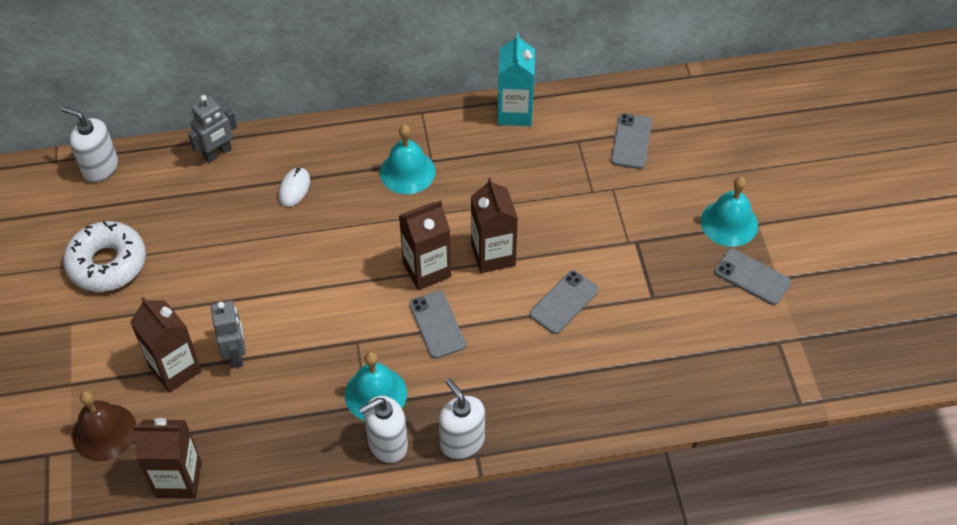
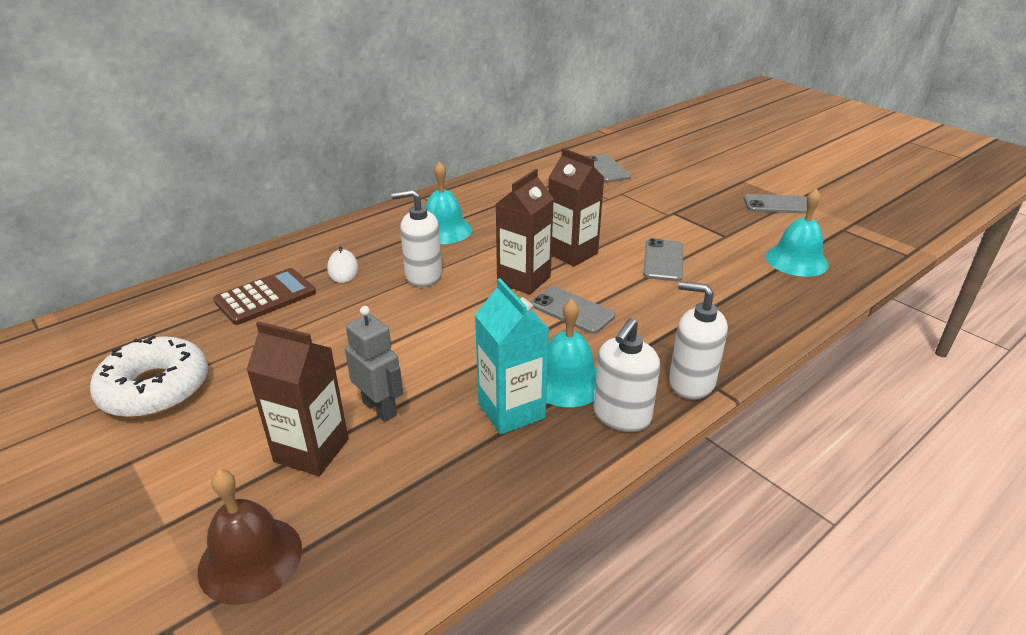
camera: 30 degrees left, 20 degrees down
(100, 167) = (102, 318): white soap dispenser -> white soap dispenser (423, 276)
(178, 479) = (400, 564): brown carton -> none
(218, 153) = (241, 270): grey robot -> none
(220, 197) = (265, 297): none -> brown calculator
(515, 113) = (501, 178): turquoise carton -> turquoise carton (511, 411)
(729, 223) = (724, 185): turquoise bell -> turquoise bell (796, 260)

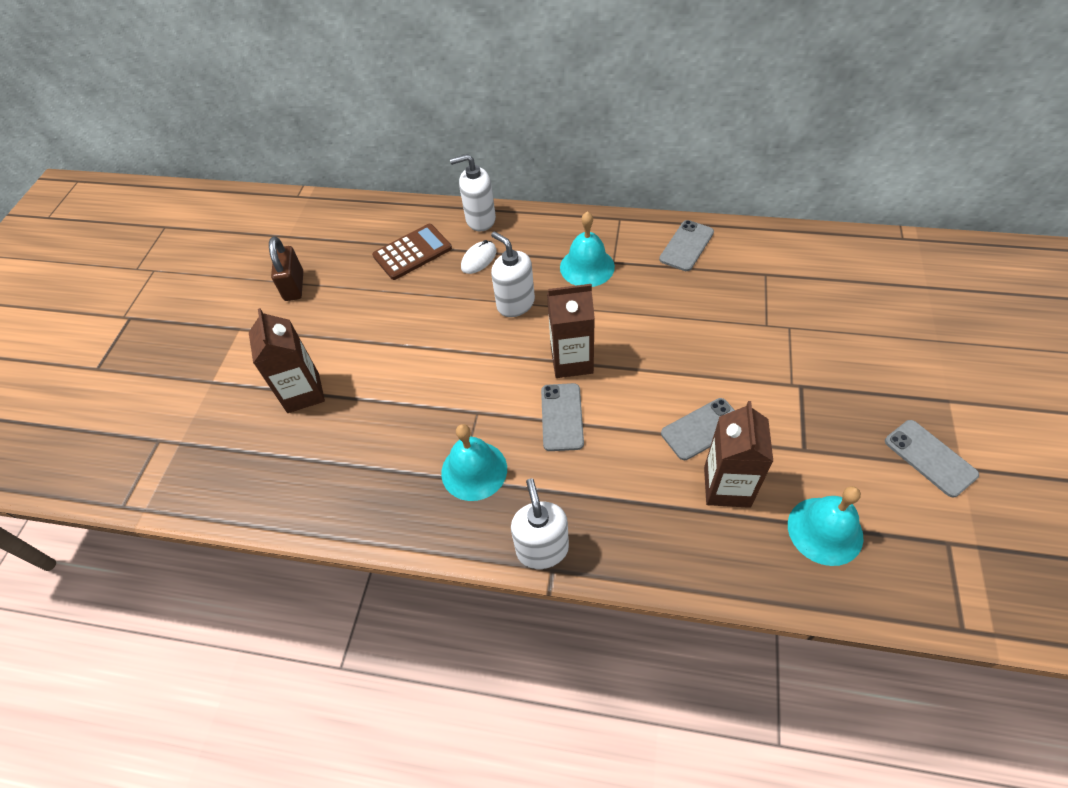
camera: 55 degrees right, 20 degrees up
(155, 389) = (294, 286): white donut -> brown padlock
(250, 559) = (215, 434): brown bell -> none
(265, 297) = (412, 252): brown calculator -> brown calculator turned 45 degrees counterclockwise
(380, 408) = (362, 394): grey robot -> none
(511, 411) = (416, 461): turquoise carton -> none
(572, 253) = (643, 363): brown carton -> brown carton (727, 486)
(605, 169) = (822, 286): grey phone -> grey phone (686, 246)
(621, 416) = (464, 527): white soap dispenser -> white soap dispenser (480, 220)

